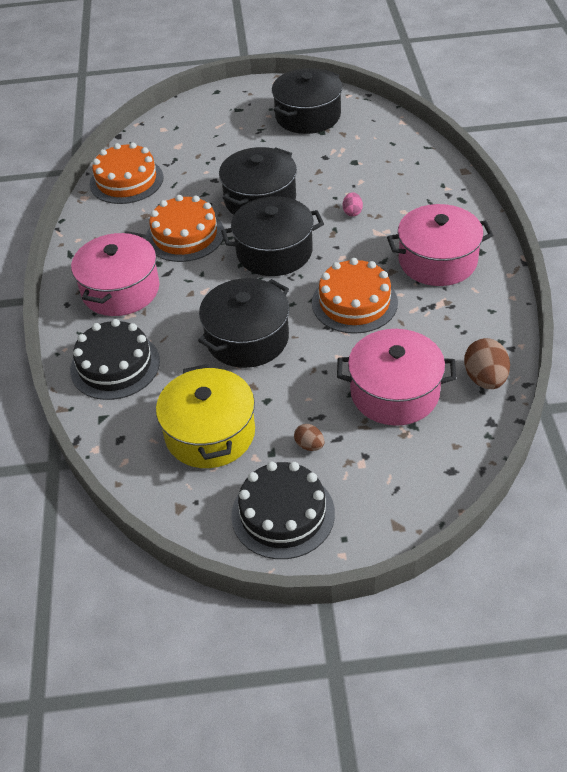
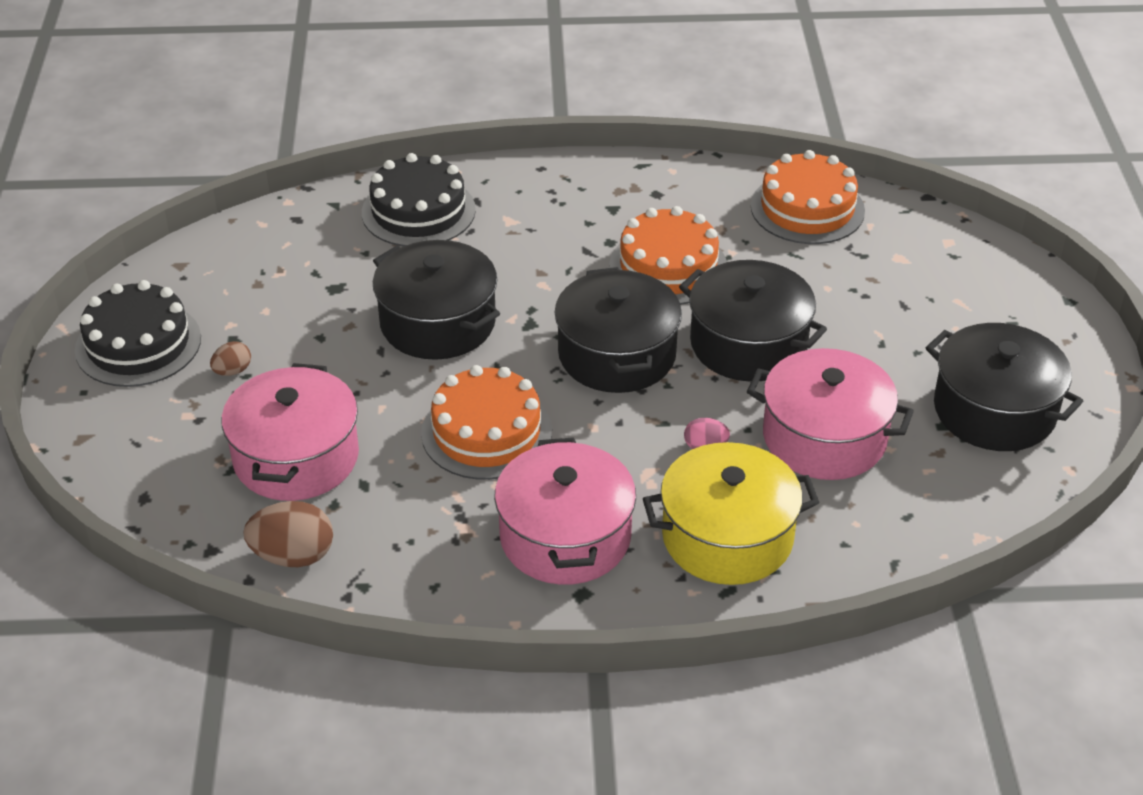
camera: 90 degrees right, 5 degrees down
(120, 290) = (559, 211): pink pot -> pink pot (824, 437)
(210, 433) = (281, 288): yellow pot -> yellow pot (727, 537)

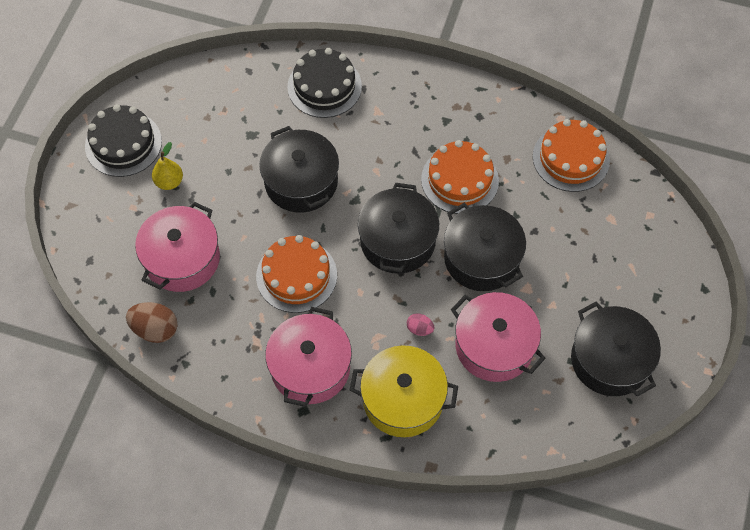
camera: 20 degrees right, 20 degrees up
(232, 371) = (169, 182): brown egg -> yellow pear

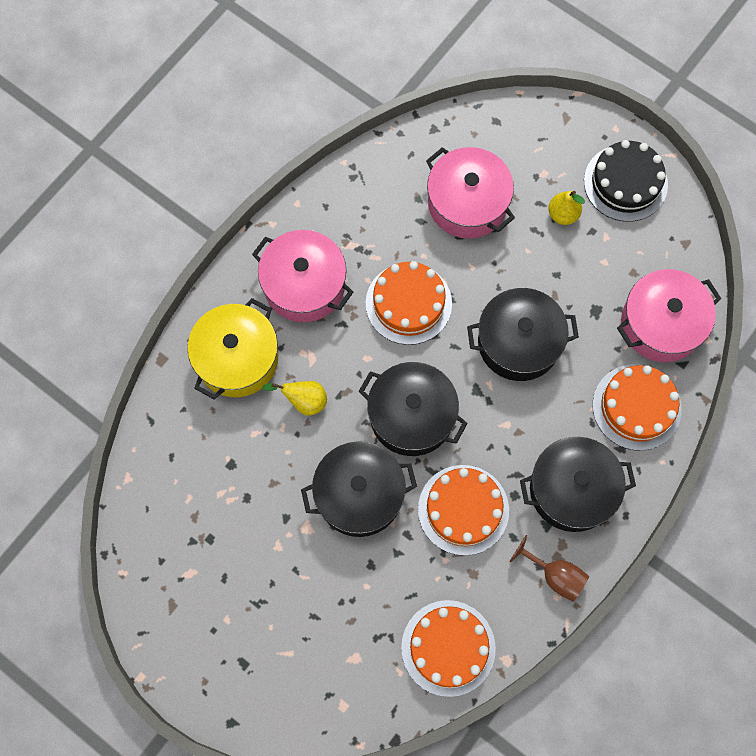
camera: 110 degrees right, 10 degrees up
(155, 329) = (399, 160): brown egg -> none
(324, 86) = (636, 407): black cake -> orange cake
(419, 329) = (304, 401): pink egg -> yellow pear
(482, 105) = (555, 575): none -> brown goblet
(494, 346) = (256, 467): pink pot -> pink pot (661, 324)
(610, 360) = (194, 578): black pot -> black pot (572, 490)

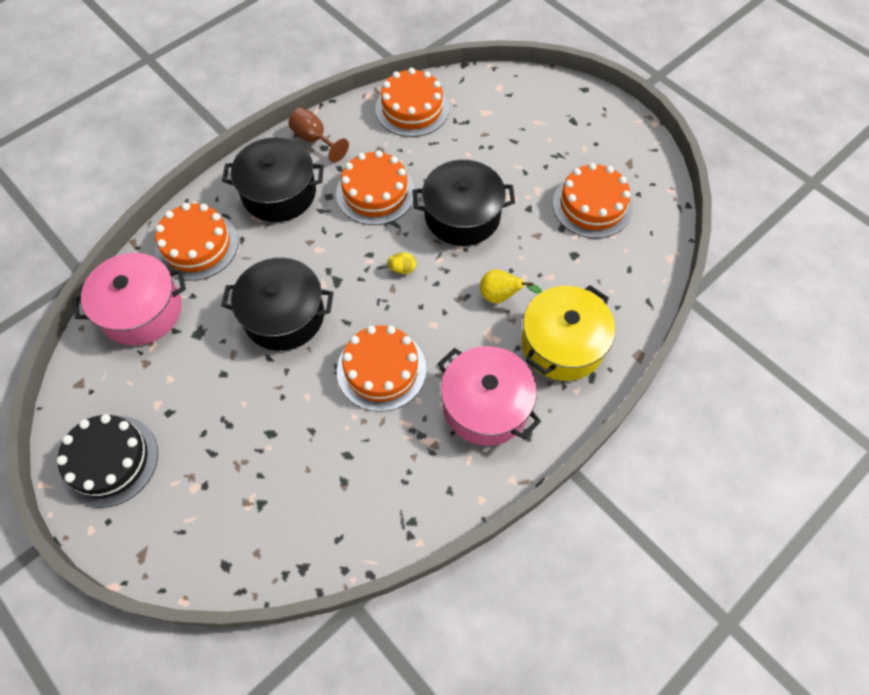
camera: 170 degrees left, 10 degrees down
(214, 535) = (592, 205): none -> orange cake
(411, 416) = (402, 269): black pot -> yellow egg
(467, 203) = (290, 467): pink pot -> none
(563, 214) = (192, 436): yellow pear -> none

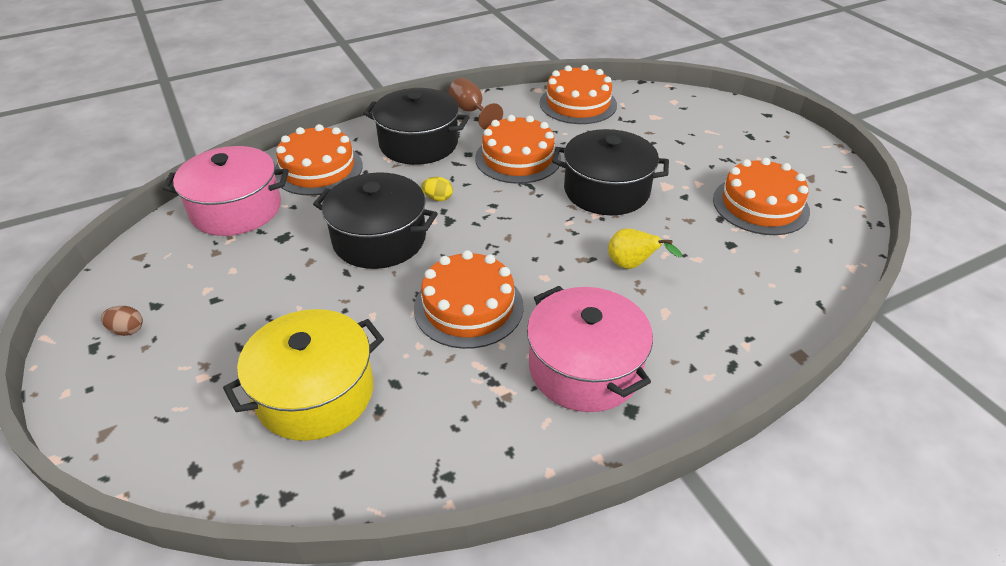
camera: 15 degrees right, 20 degrees down
(109, 460) = (127, 330): black cake -> brown egg
(402, 269) = (525, 223): yellow egg -> yellow egg (438, 198)
(562, 344) = (699, 325): yellow pot -> yellow pot (315, 393)

